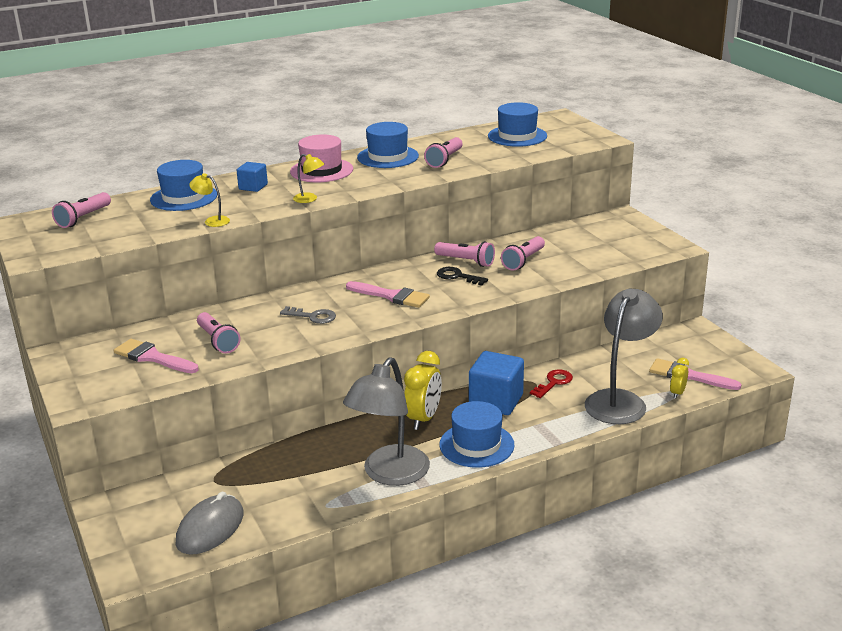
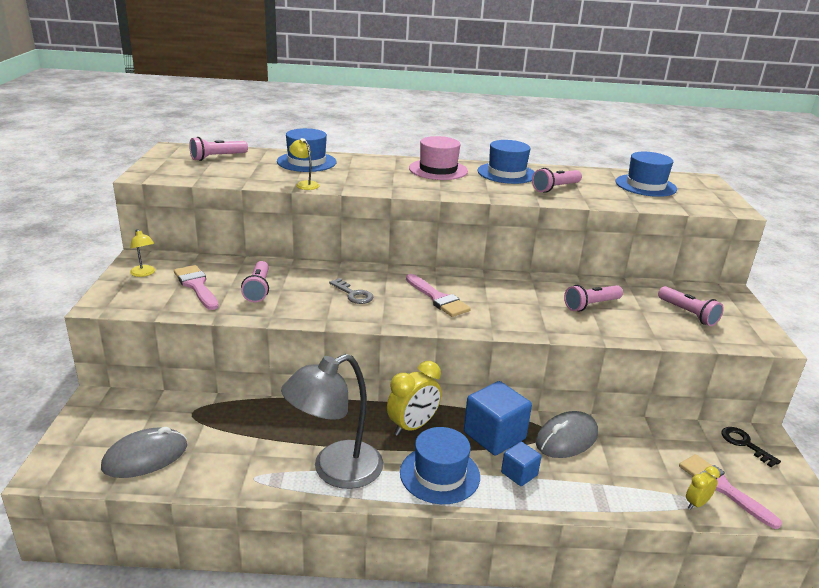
camera: 25 degrees right, 0 degrees up
(253, 187) = (368, 168): blue cube -> blue cube (519, 474)
(309, 199) = (401, 188): yellow lamp -> yellow lamp (144, 273)
(457, 276) = (514, 300): black key -> black key (744, 444)
(466, 261) = (534, 288): pink flashlight -> pink flashlight (688, 314)
(554, 383) = (566, 438): red key -> grey mouse
(620, 400) = (624, 486): grey lamp -> none

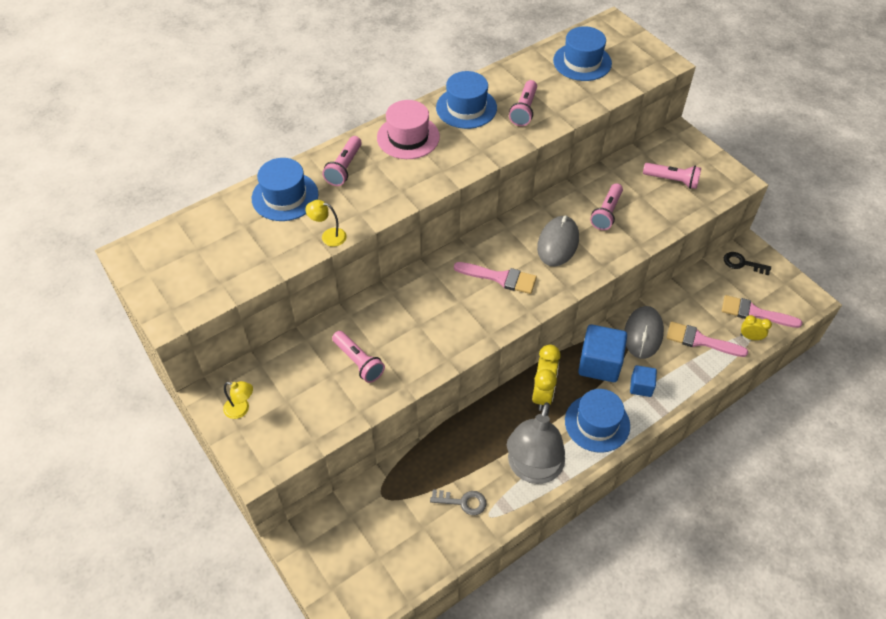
camera: 35 degrees left, 25 degrees up
(145, 457) = (398, 557): grey mouse -> grey mouse (558, 243)
(196, 286) = (305, 393): pink brush -> pink brush (700, 340)
(217, 157) = (195, 242): pink flashlight -> pink flashlight (344, 168)
(353, 294) = (436, 316): grey key -> grey key (463, 502)
(696, 504) = (750, 337): yellow clock -> yellow clock turned 90 degrees clockwise

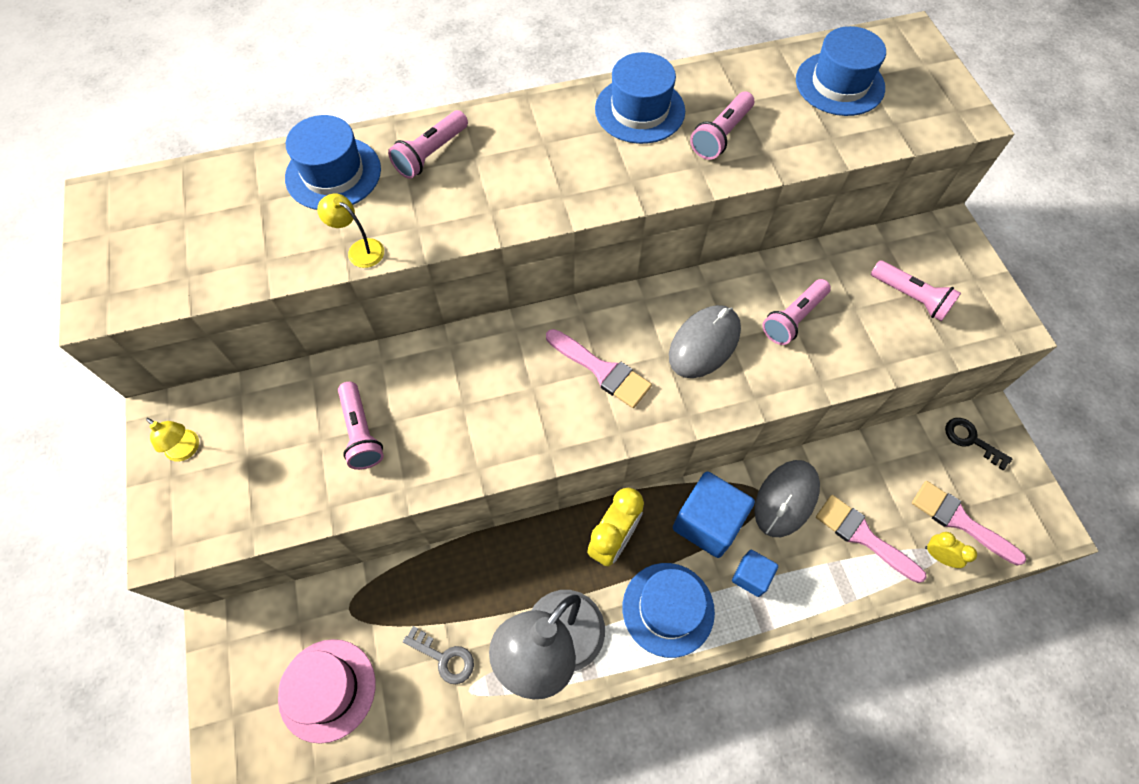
camera: 20 degrees right, 10 degrees up
(408, 137) = (538, 132): pink hat -> pink hat (327, 690)

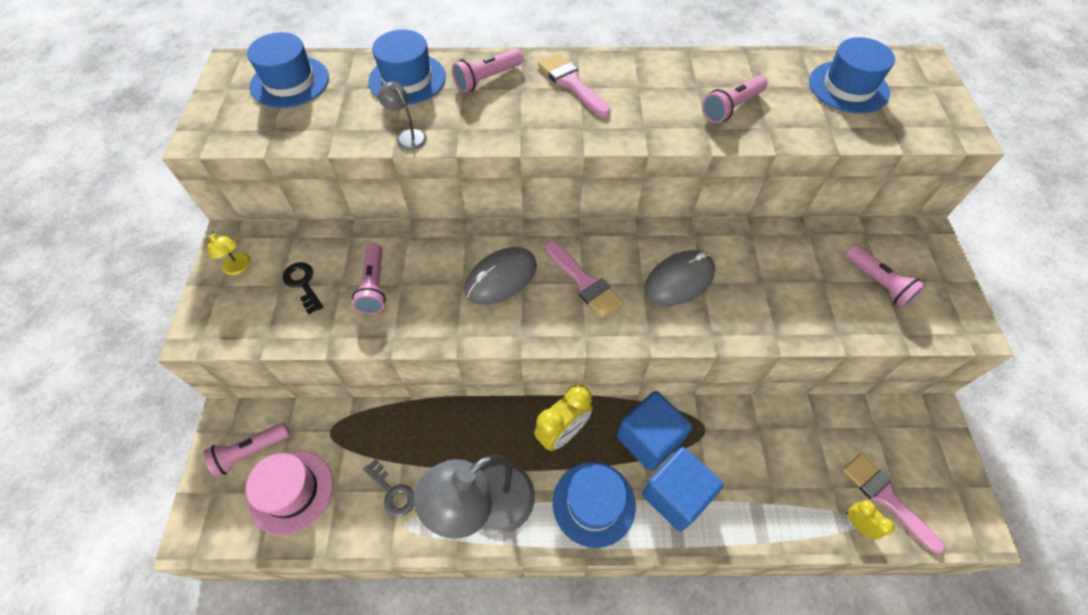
camera: 15 degrees right, 5 degrees down
(360, 249) = (407, 136): yellow lamp -> grey lamp
(639, 110) = (667, 77): blue hat -> blue hat (290, 82)
(751, 576) = (675, 495): blue cube -> blue cube, size x1.82
(786, 499) = (725, 437): grey mouse -> grey mouse (501, 278)
(793, 318) = (764, 277): pink flashlight -> pink flashlight (250, 452)
(863, 536) = (789, 487): pink brush -> pink brush (571, 83)
(971, 440) = (913, 428): black key -> black key (303, 284)

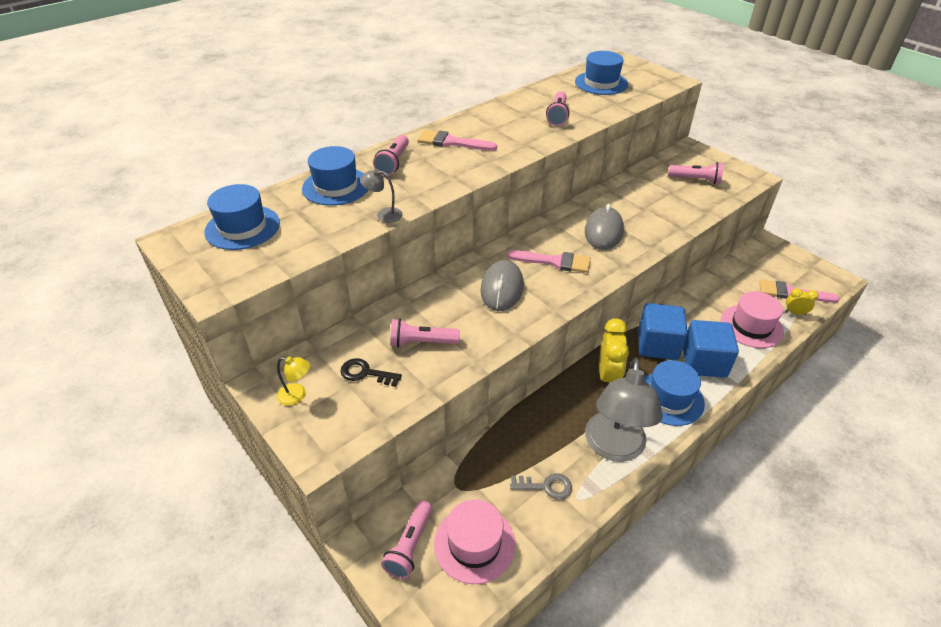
camera: 40 degrees left, 15 degrees down
(374, 286) = (422, 342): pink flashlight -> pink flashlight turned 135 degrees clockwise
(781, 498) = (751, 326): none -> pink hat

